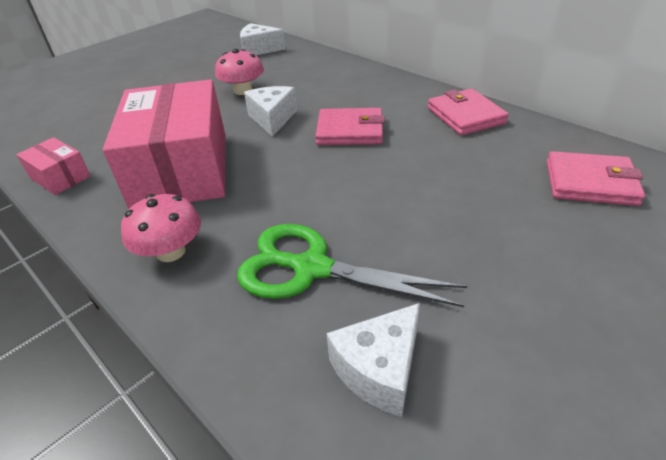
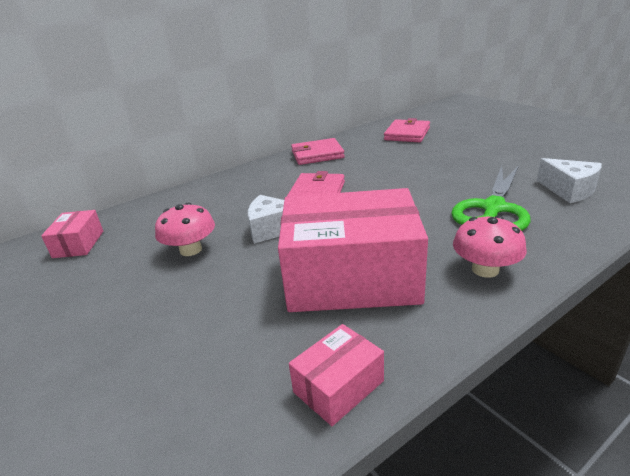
camera: 80 degrees left, 10 degrees down
(259, 49) = (78, 244): white cheese -> pink box

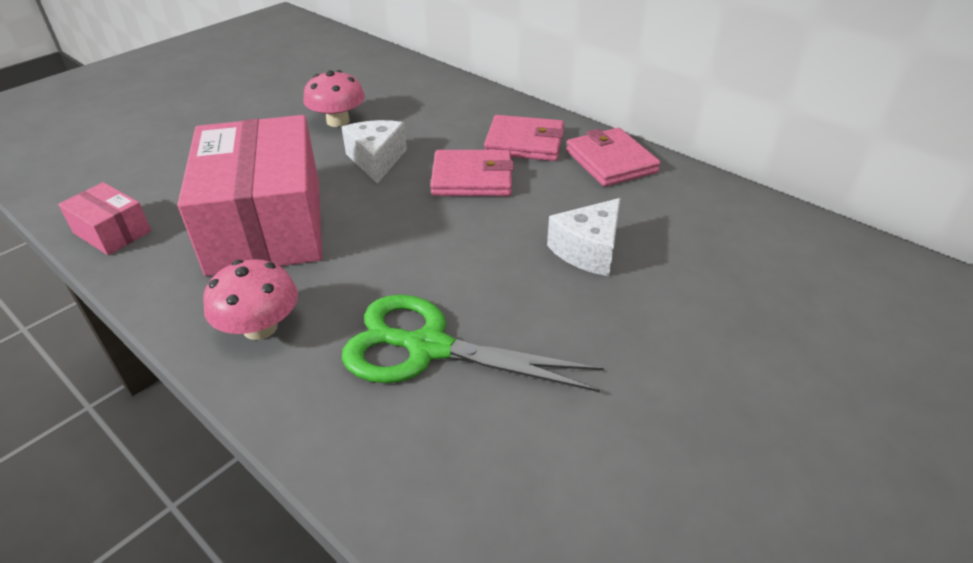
camera: 75 degrees right, 10 degrees up
(78, 244) = (356, 64): pink box -> none
(407, 134) = (748, 248): pink wallet -> pink wallet (524, 143)
(569, 190) = (505, 461): white cheese -> white cheese (588, 250)

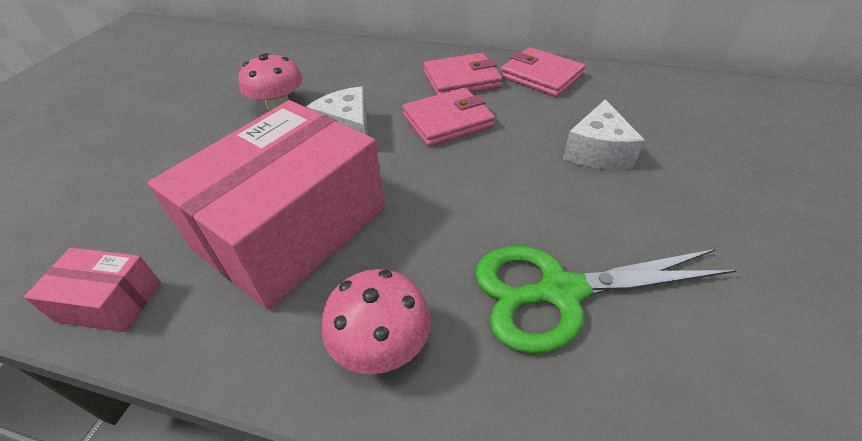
camera: 25 degrees left, 5 degrees up
(266, 225) = (292, 228): pink box -> pink box turned 75 degrees clockwise

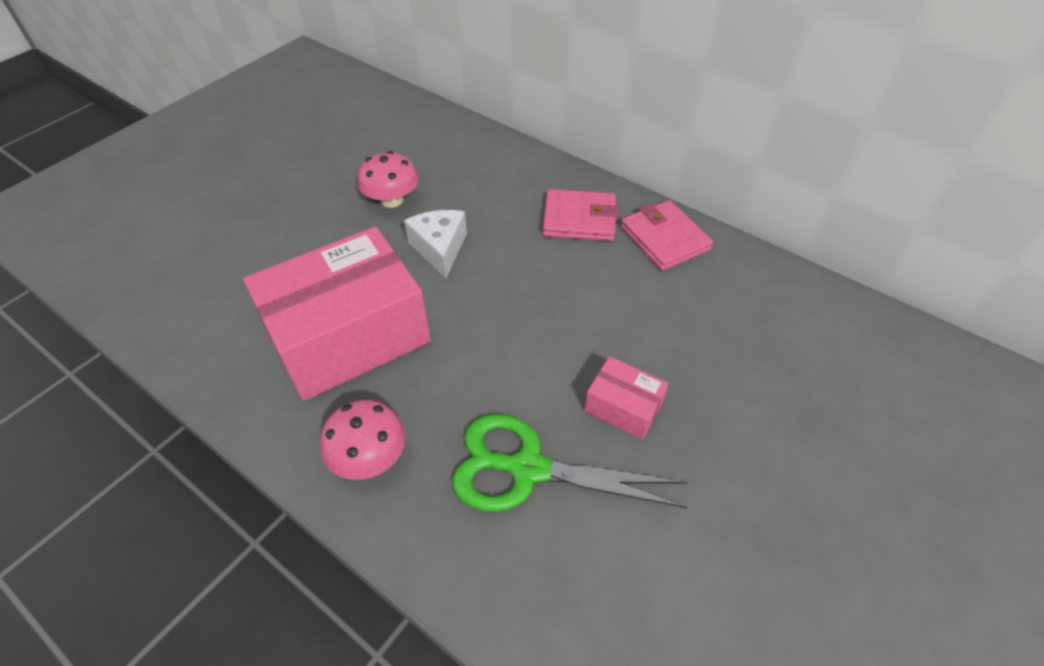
camera: 20 degrees right, 5 degrees up
(110, 301) = (200, 354): pink box -> pink box (623, 407)
(448, 121) = (536, 267): pink wallet -> none
(597, 152) = (656, 348): white cheese -> none

